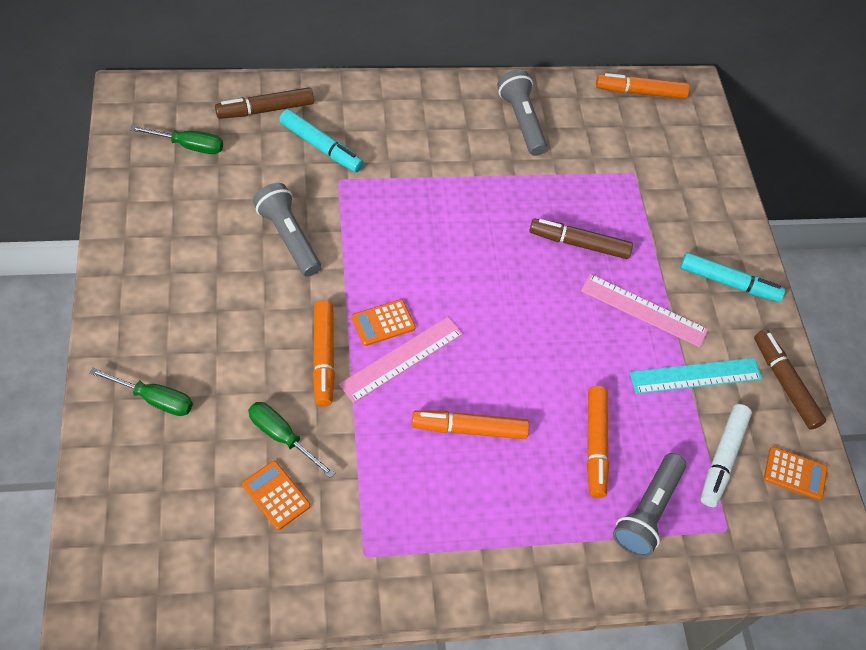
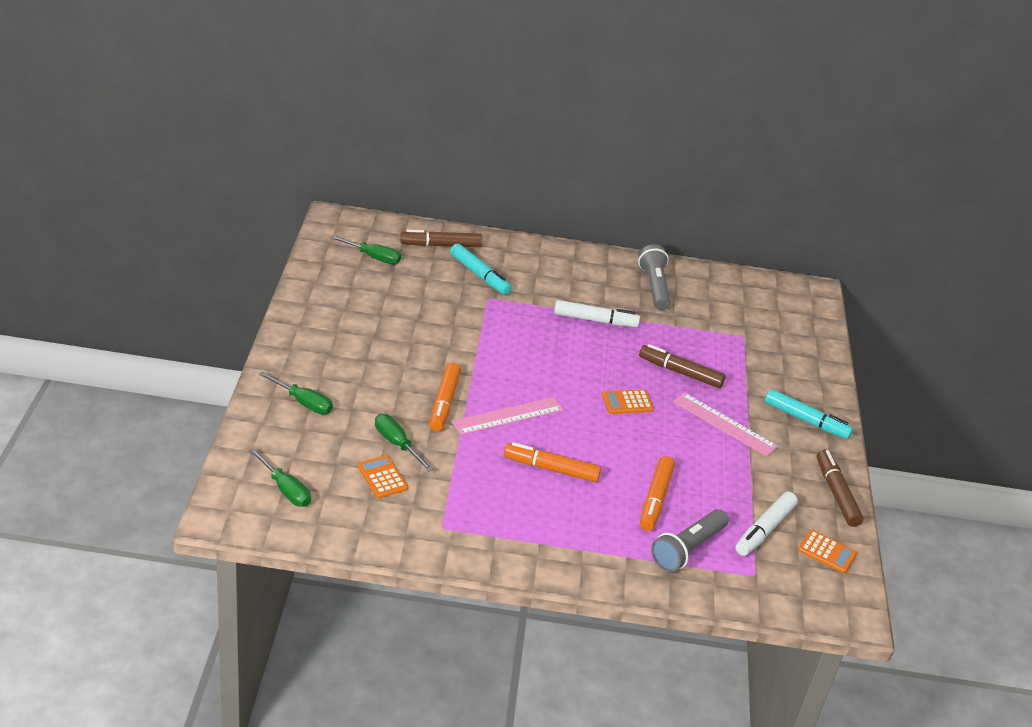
camera: 15 degrees right, 20 degrees down
(163, 547) = (285, 489): none -> green screwdriver
(288, 237) = (437, 326): grey flashlight -> none
(383, 323) = (499, 391): orange calculator -> orange calculator (627, 402)
(468, 186) = (595, 320): none -> white marker
(640, 92) = (765, 285): orange marker -> none
(695, 376) = (757, 474): turquoise ruler -> none

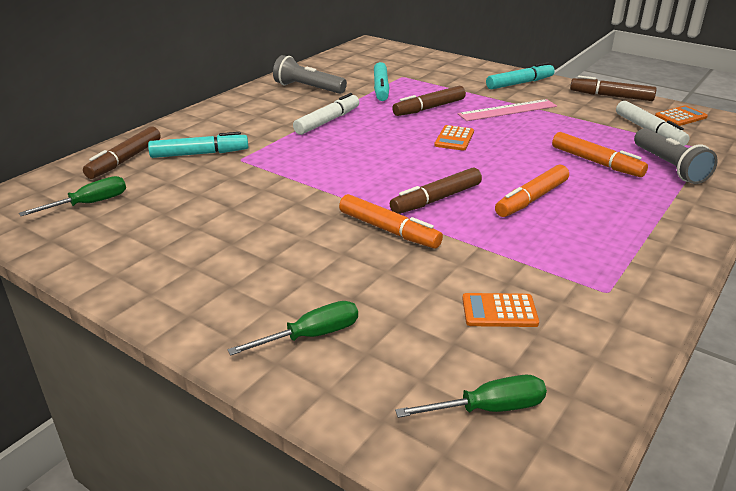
camera: 55 degrees left, 5 degrees down
(397, 444) = (441, 282): green screwdriver -> none
(508, 416) = (436, 199): pink ruler -> brown marker
(698, 330) = (381, 88): none -> turquoise marker

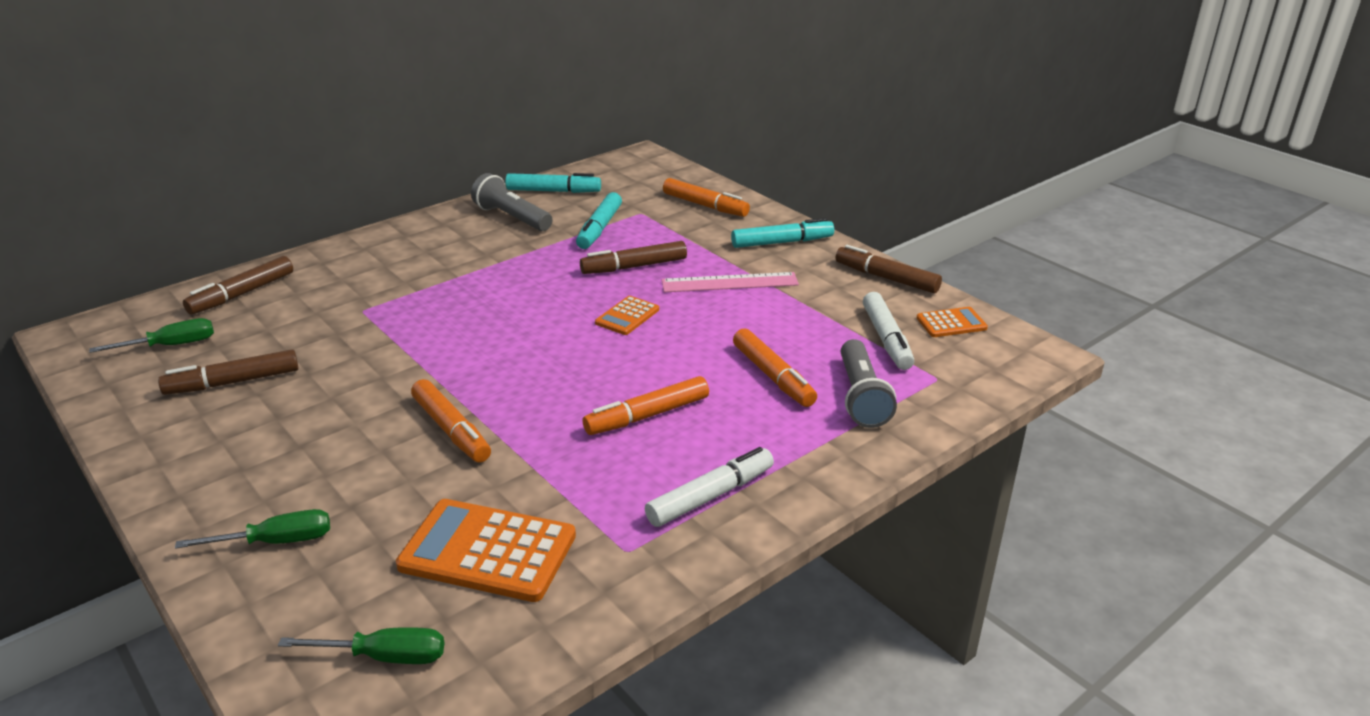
camera: 15 degrees right, 0 degrees up
(200, 154) = (324, 297): turquoise marker -> turquoise marker (553, 191)
(328, 121) = (498, 270): white marker -> white marker (711, 496)
(436, 199) = (536, 398): brown marker -> brown marker (233, 382)
(444, 68) = (705, 206): none -> orange marker
(499, 311) = (488, 551): orange calculator -> orange calculator, size x1.90

